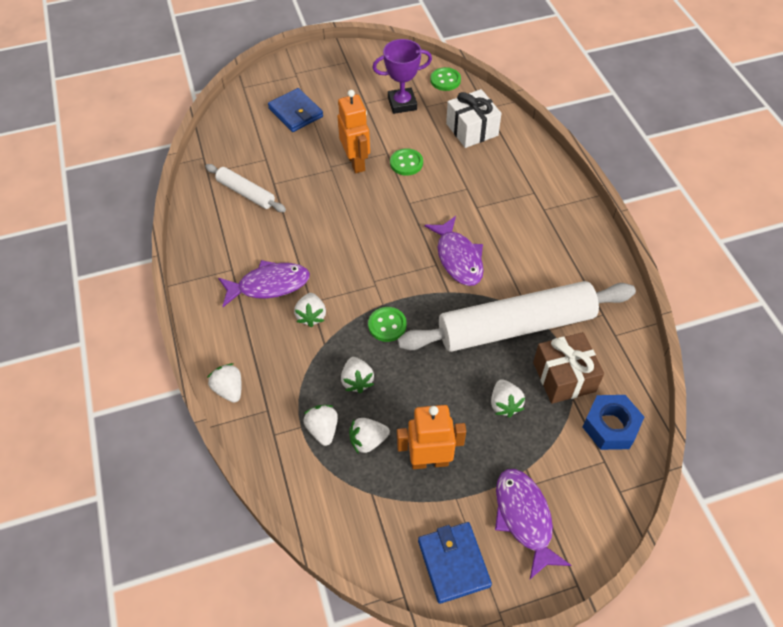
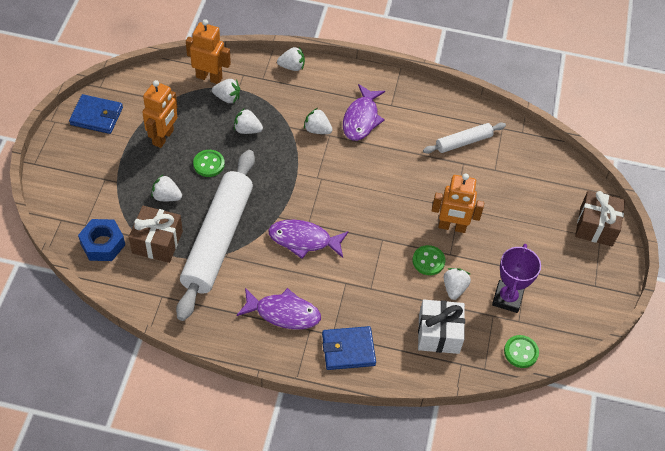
camera: 115 degrees right, 0 degrees up
(284, 78) = (596, 226): none -> brown gift
(296, 113) = (542, 214): blue wallet -> blue wallet (348, 349)
(302, 470) = (209, 77): none -> orange robot
(368, 441) = (201, 115): white strawberry -> white strawberry (454, 288)
(387, 325) = (277, 166): green button -> green button (209, 164)
(524, 518) = (90, 162): purple fish -> purple fish (283, 313)

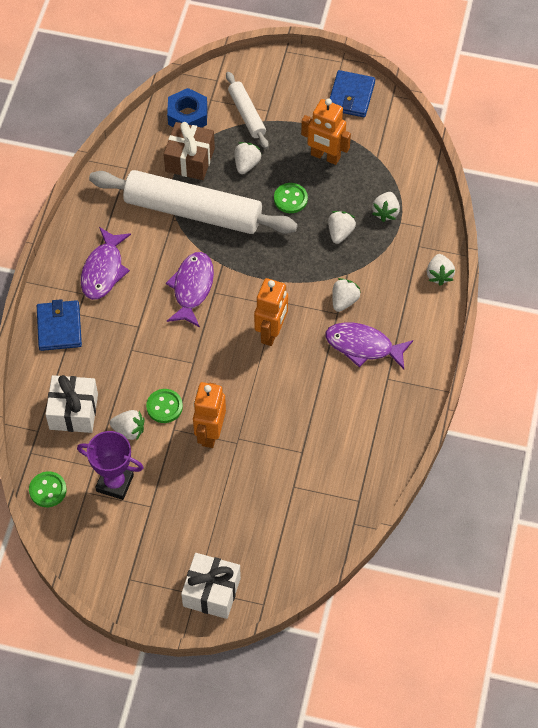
camera: 95 degrees right, 5 degrees up
(209, 77) = (415, 194): orange robot -> orange robot (271, 332)
(463, 142) = (334, 454): white rolling pin -> white rolling pin (247, 114)
(596, 226) = (211, 592): brown gift -> white gift

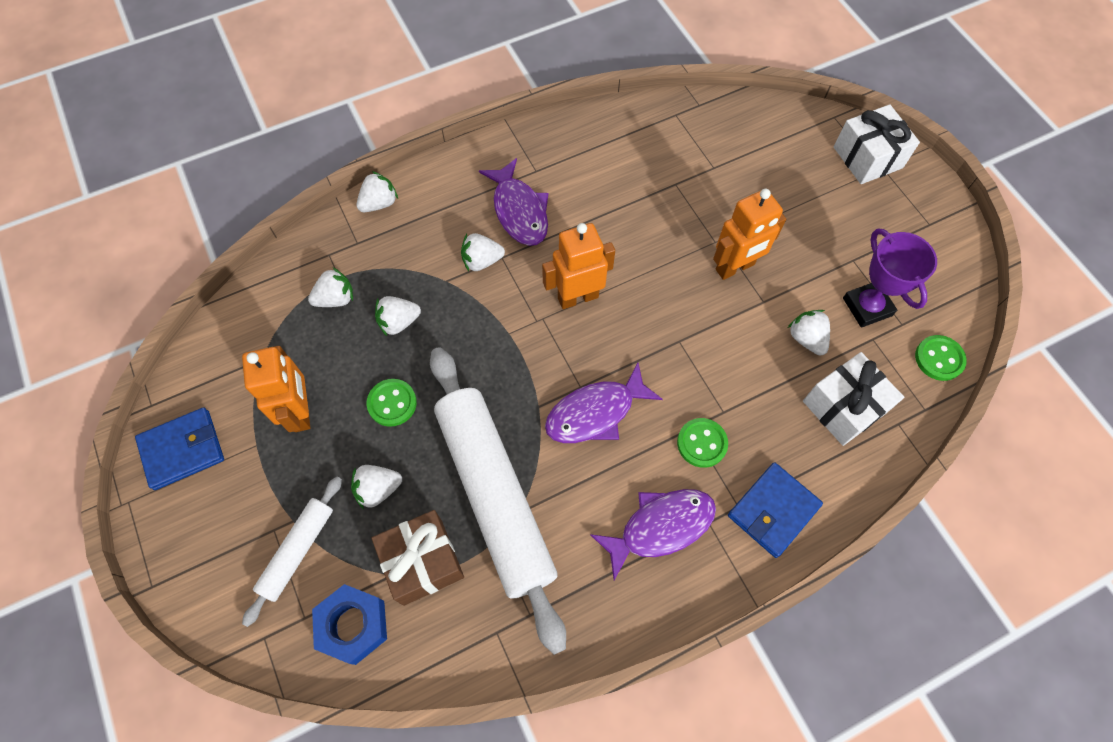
camera: 130 degrees left, 5 degrees up
(164, 407) = (750, 328): green button -> green button (702, 443)

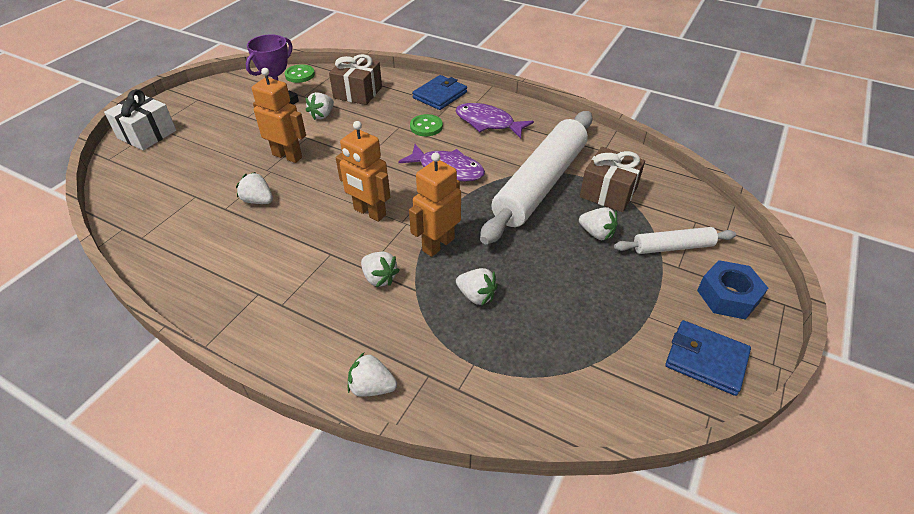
camera: 125 degrees left, 20 degrees down
(301, 411) = (599, 307): orange robot -> orange robot (438, 244)
(336, 299) = (494, 351): white strawberry -> white strawberry (258, 201)
(353, 625) = (671, 200): blue nut -> blue nut (728, 296)
(392, 403) = (538, 261): green button -> none
(519, 211) = (311, 281): purple fish -> none
(773, 510) = (440, 95): blue wallet -> blue wallet turned 60 degrees counterclockwise
(843, 407) = (358, 92): white gift -> brown gift

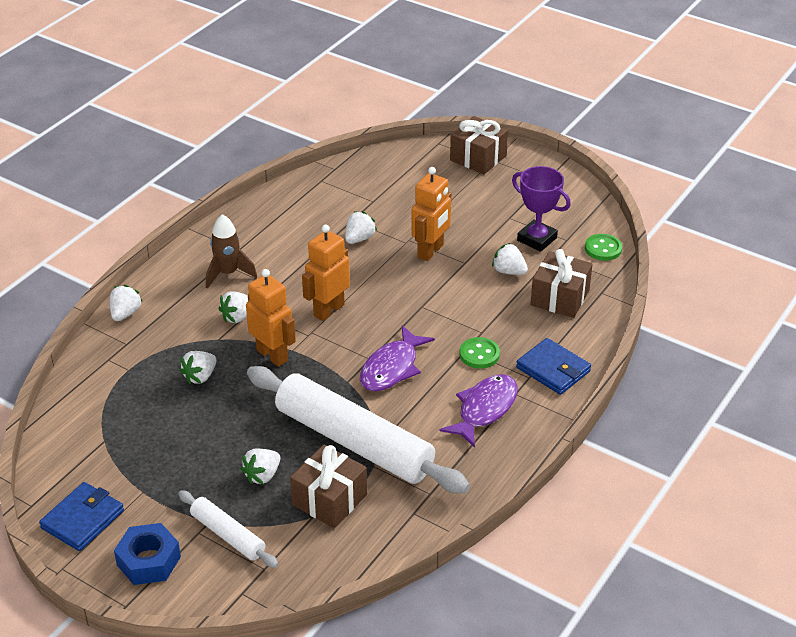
camera: 95 degrees right, 5 degrees down
(147, 134) = (478, 158): white gift -> brown gift
(302, 296) = (228, 273): none -> brown rocket
(672, 247) = (228, 535): white rolling pin -> white rolling pin turned 45 degrees counterclockwise

